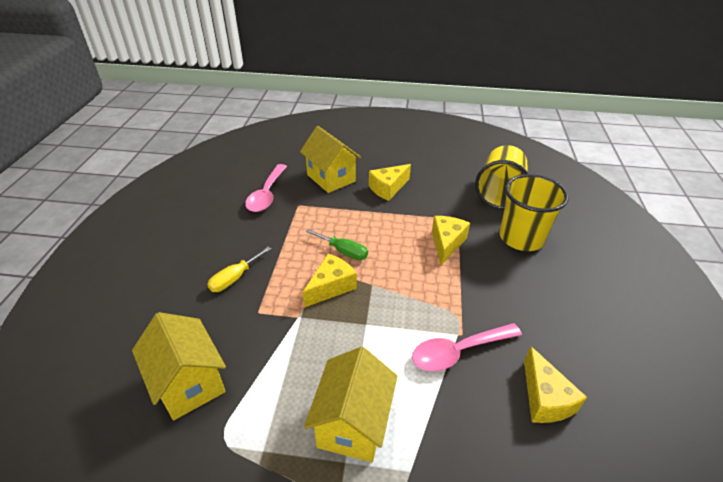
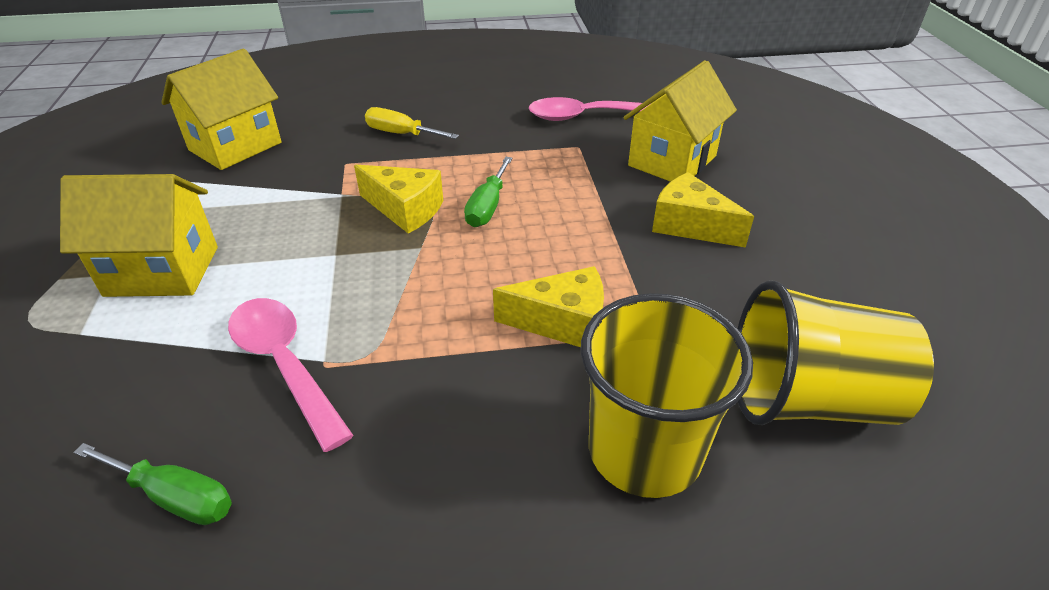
camera: 75 degrees right, 0 degrees up
(544, 398) = (175, 497): yellow cheese -> green screwdriver

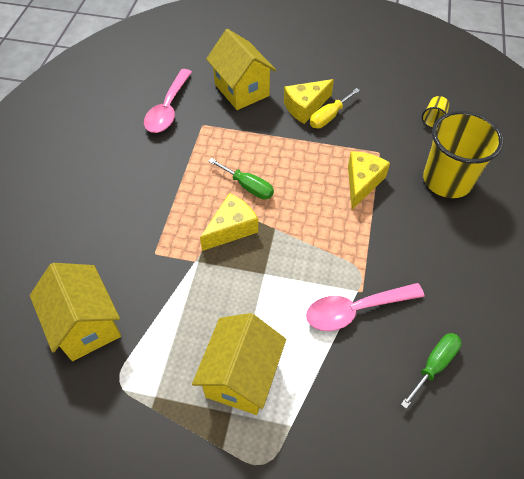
camera: 70 degrees left, 15 degrees up
(401, 134) = (131, 213): yellow screwdriver -> yellow screwdriver (329, 117)
(808, 400) = (433, 119): yellow cup -> yellow cup, size x0.42

